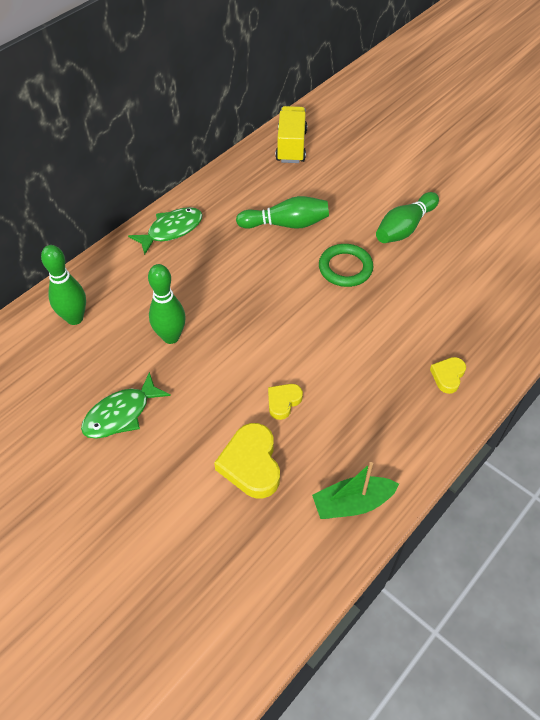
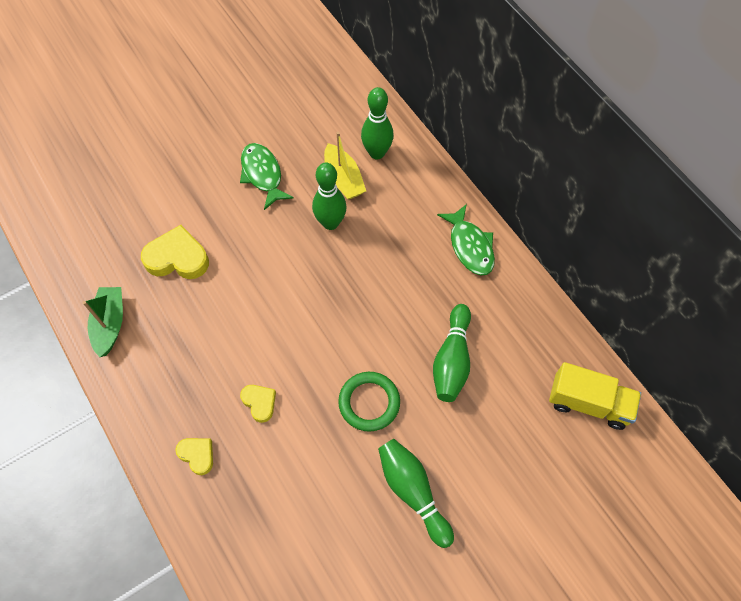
camera: 105 degrees right, 10 degrees up
(113, 339) = (343, 179): none -> yellow boat
(283, 402) = (227, 297): yellow heart -> yellow heart (259, 403)

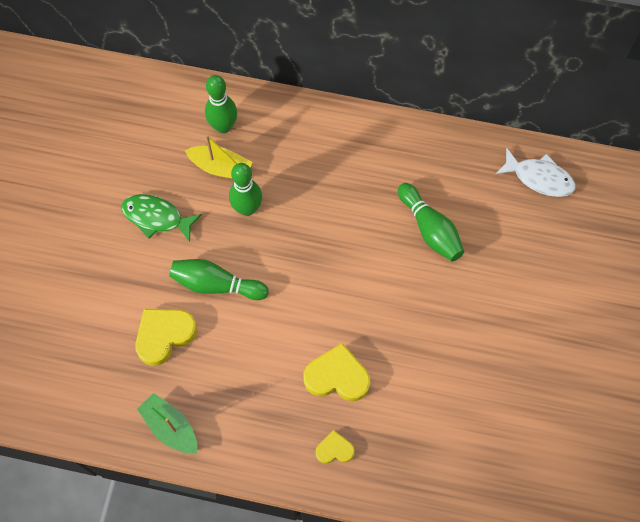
camera: 45 degrees left, 5 degrees up
(259, 403) = (337, 376): yellow heart -> yellow heart, size x1.76
(369, 402) = (407, 307): green ring -> none
(413, 492) = (493, 336): green bowling pin -> green bowling pin (216, 284)
(470, 246) = (361, 138): green fish -> none
(588, 403) = (539, 178): yellow truck -> white fish

